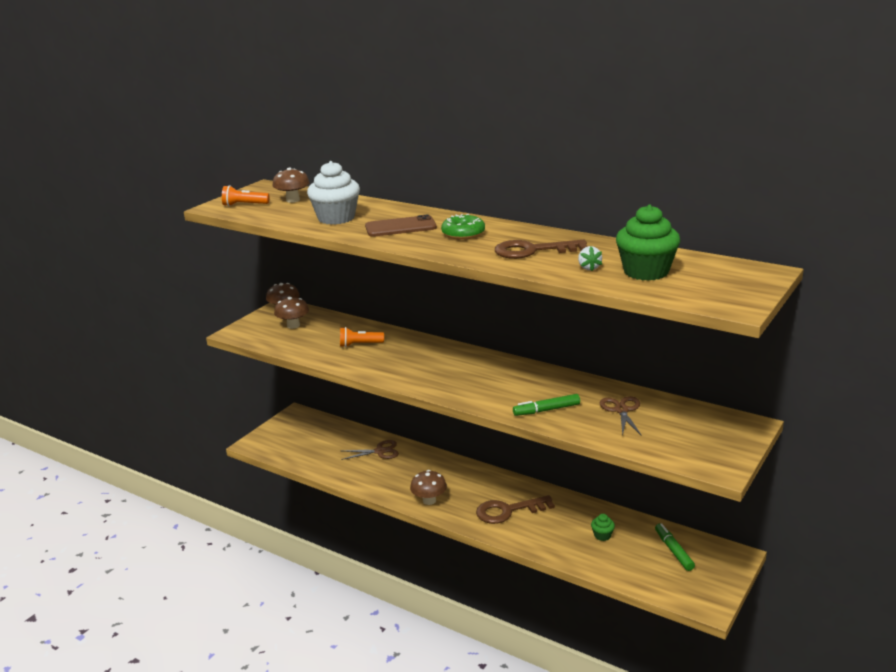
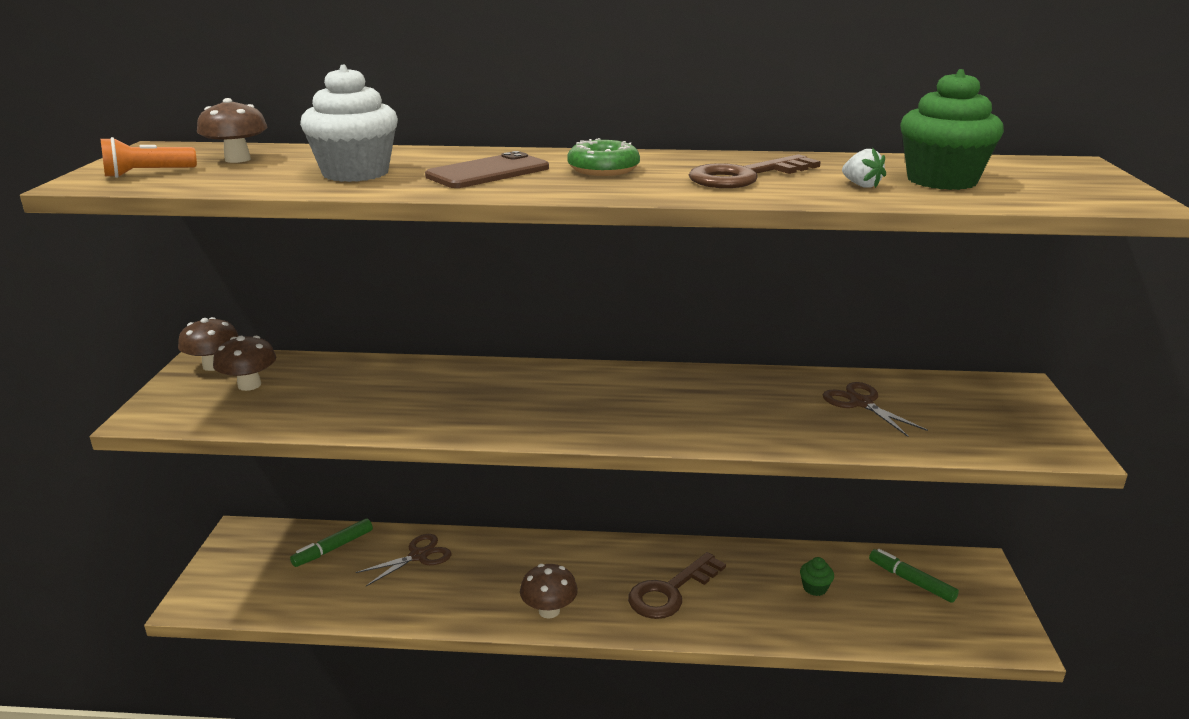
camera: 30 degrees left, 0 degrees up
(360, 345) = (393, 392): orange flashlight -> none
(546, 410) = (769, 426): green marker -> green marker (333, 548)

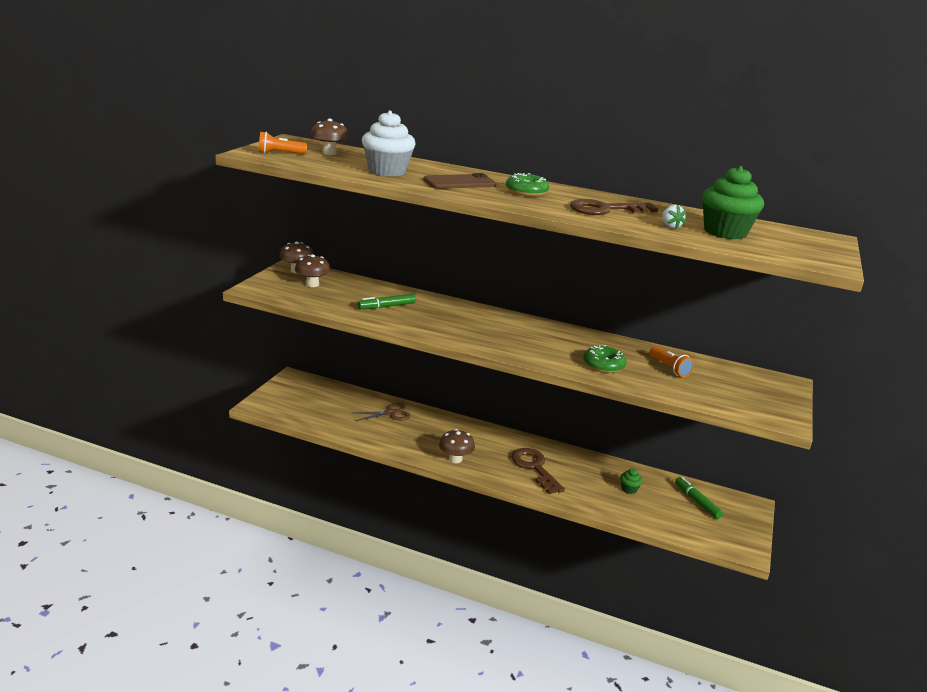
camera: 15 degrees right, 0 degrees up
(333, 548) = (343, 398): green marker -> green marker (386, 306)
(670, 591) = (535, 468): brown key -> brown key turned 90 degrees clockwise
(770, 422) = (603, 365): none -> green donut
(861, 403) = (669, 368): brown scissors -> orange flashlight

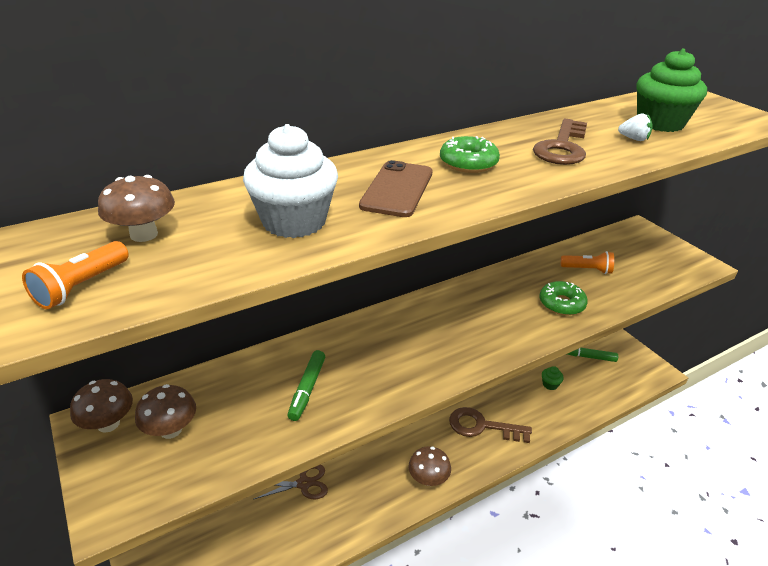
camera: 50 degrees left, 10 degrees up
(390, 413) = (304, 484): brown scissors -> brown scissors turned 60 degrees clockwise

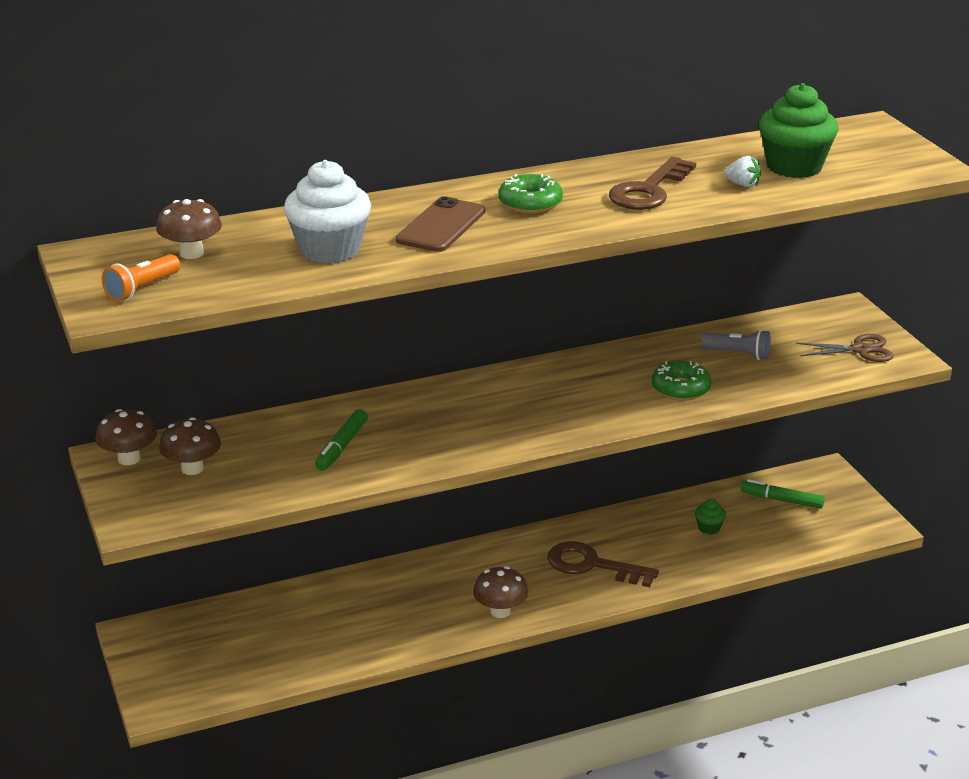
camera: 10 degrees right, 5 degrees down
(304, 484) = (340, 601): brown scissors -> brown scissors (860, 350)
(587, 270) = (738, 354): orange flashlight -> grey flashlight

